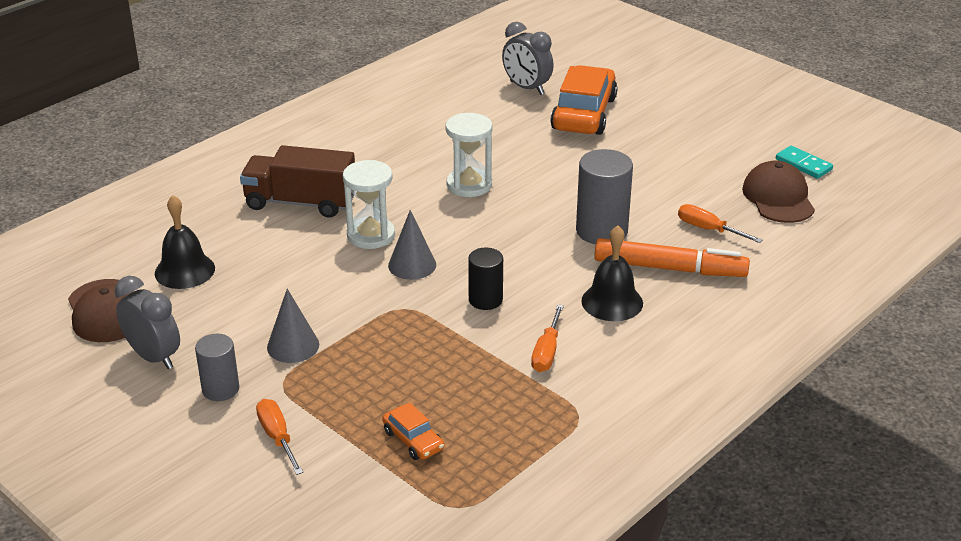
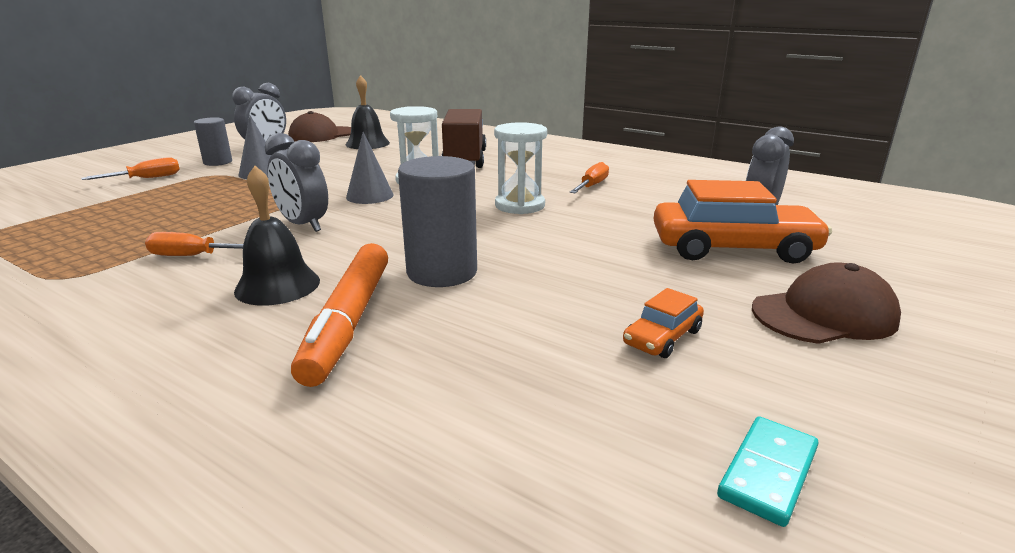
camera: 80 degrees right, 10 degrees down
(413, 440) = (99, 214): orange car -> orange car (662, 337)
(485, 300) = (303, 225): black cylinder -> grey clock
(708, 229) = (460, 351): orange screwdriver -> orange screwdriver (591, 186)
(778, 198) = (599, 431): brown cap -> brown cap (824, 314)

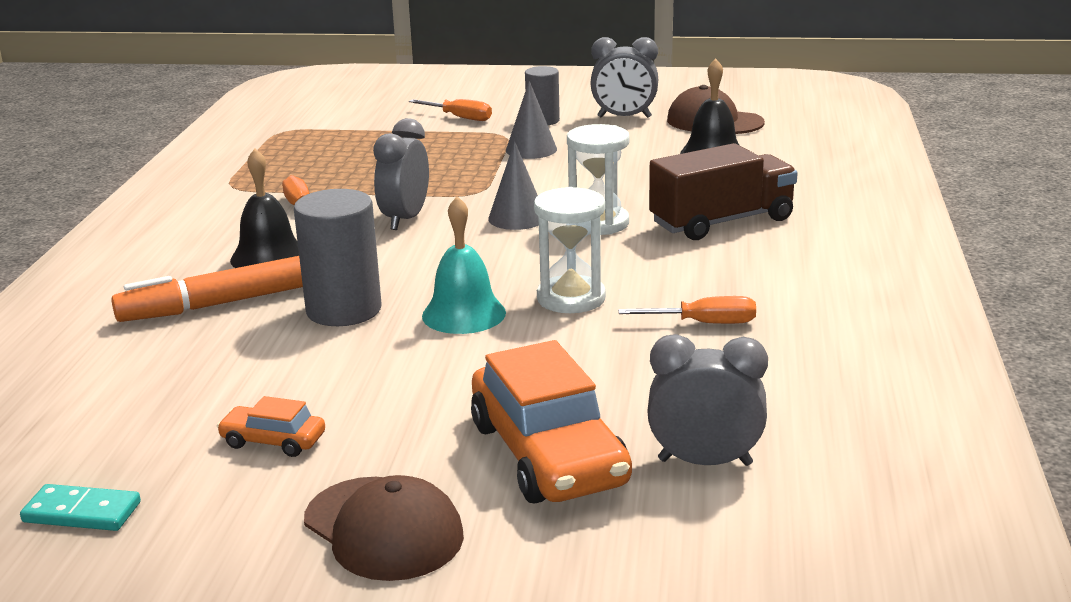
camera: 65 degrees right, 0 degrees up
(504, 235) = (464, 314): none -> turquoise bell

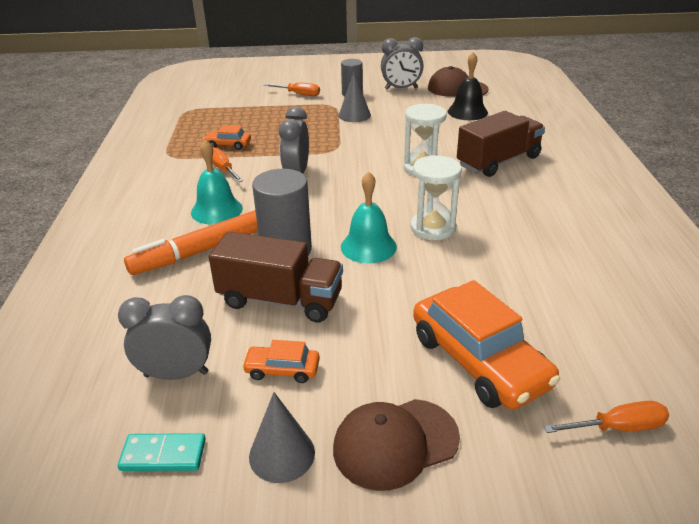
camera: 10 degrees left, 10 degrees up
(268, 257) = (216, 210): black bell -> turquoise bell
(308, 366) = (280, 300): none -> brown truck
(322, 178) = (228, 145): none -> orange car
(383, 529) = (395, 443): brown cap -> brown cap turned 120 degrees clockwise
(517, 218) = (369, 167): grey cone -> grey cone (282, 454)
(704, 323) = (527, 241): orange screwdriver -> orange screwdriver (617, 427)
(705, 462) = (585, 356): grey clock -> grey clock (176, 374)

